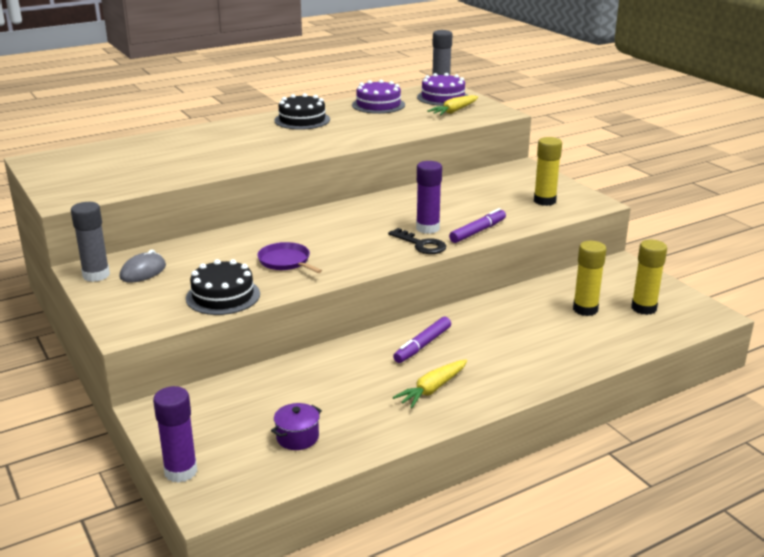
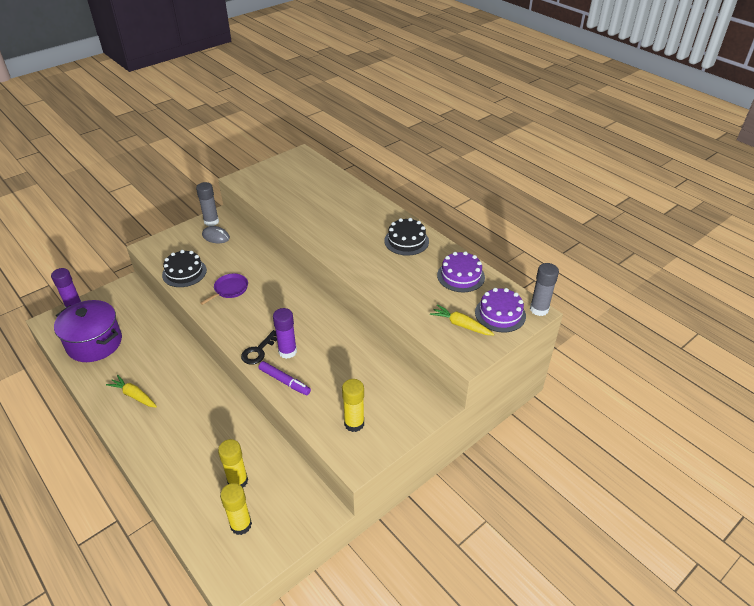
camera: 80 degrees right, 15 degrees up
(297, 437) = (94, 343): purple pot -> purple pot, size x2.33
(422, 345) = (187, 385): purple marker -> none

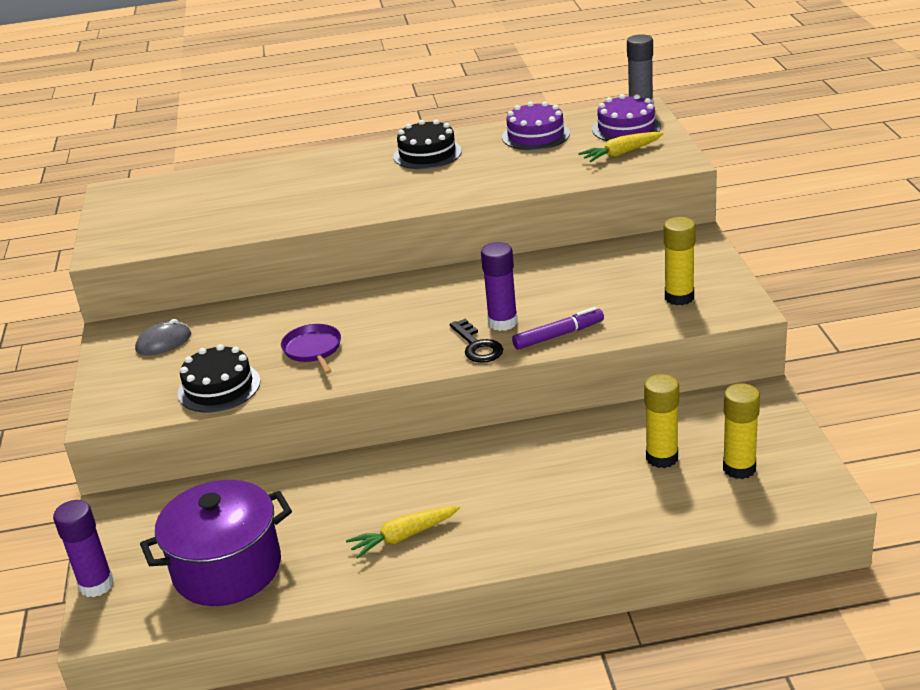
camera: 55 degrees left, 10 degrees down
(211, 222) = (117, 340): grey glue stick -> none

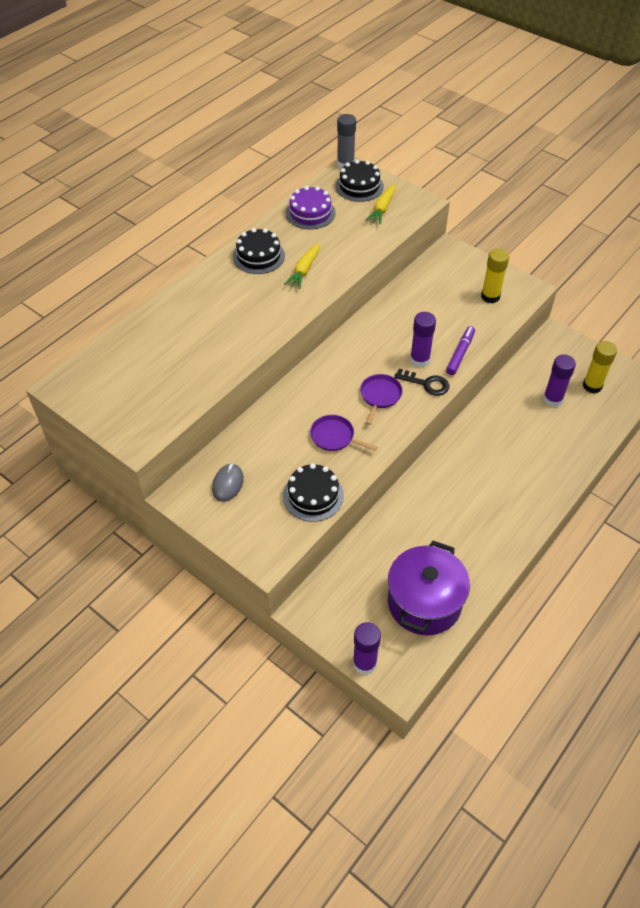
camera: 45 degrees left, 20 degrees up
(403, 537) = (489, 522): yellow carrot -> yellow carrot (304, 270)
(411, 335) = (380, 396): none -> purple pan
(626, 128) = (359, 186): purple cake -> black cake
(662, 458) = (552, 399): yellow glue stick -> purple glue stick

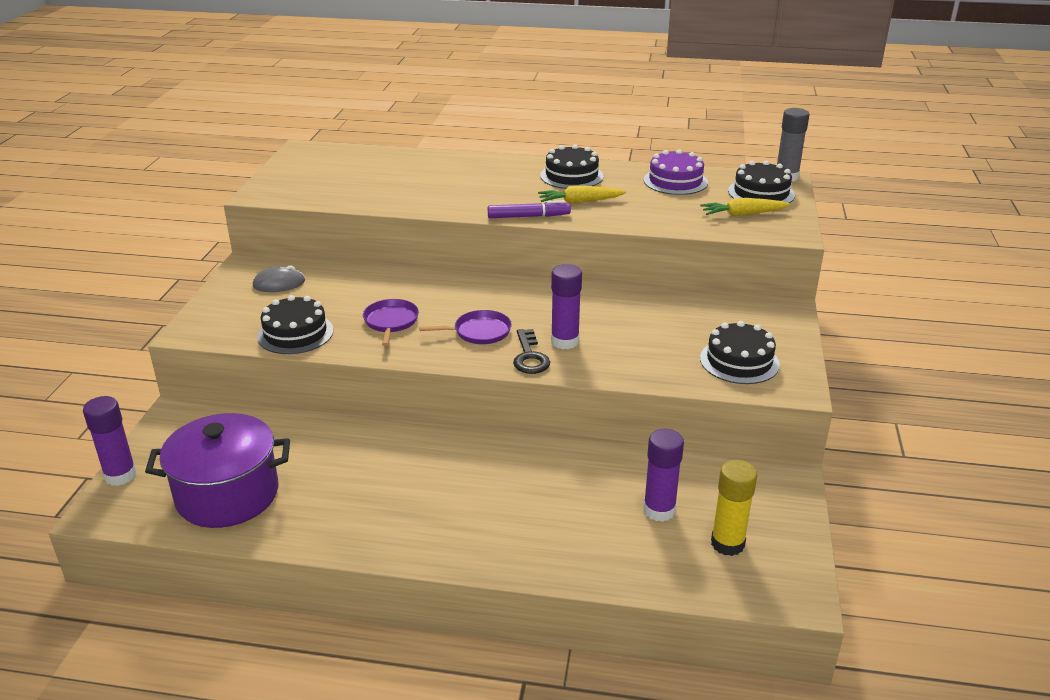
camera: 60 degrees right, 20 degrees down
(460, 354) = (607, 366): purple marker -> purple marker (528, 216)
(490, 296) = (739, 361): yellow glue stick -> black cake

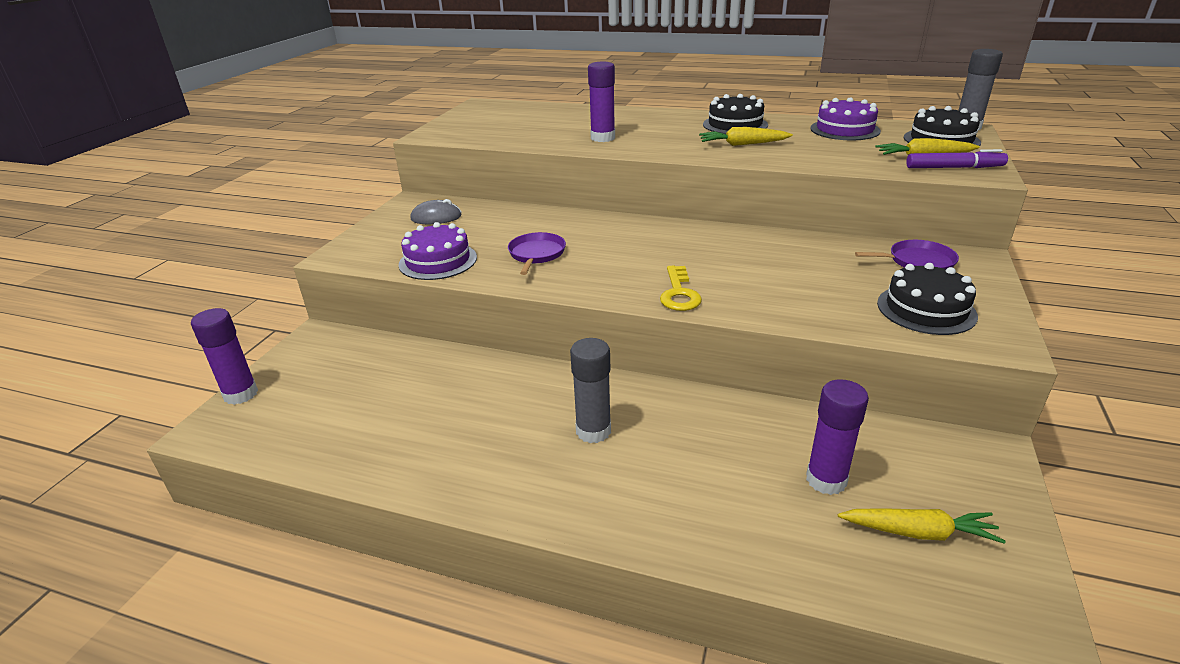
camera: 10 degrees right, 0 degrees up
(227, 495) = (338, 422): purple pot -> none
(295, 333) = (438, 261): black cake -> purple cake
(463, 485) = (593, 431): none -> grey glue stick
(479, 332) = (627, 267): purple pan -> purple pan (917, 261)
(528, 216) = (688, 155): purple marker -> purple marker (954, 168)
(529, 356) = (679, 293): black key -> yellow key
(565, 341) = (719, 280): purple glue stick -> purple glue stick (603, 138)
(727, 543) = (918, 532): yellow glue stick -> yellow carrot

